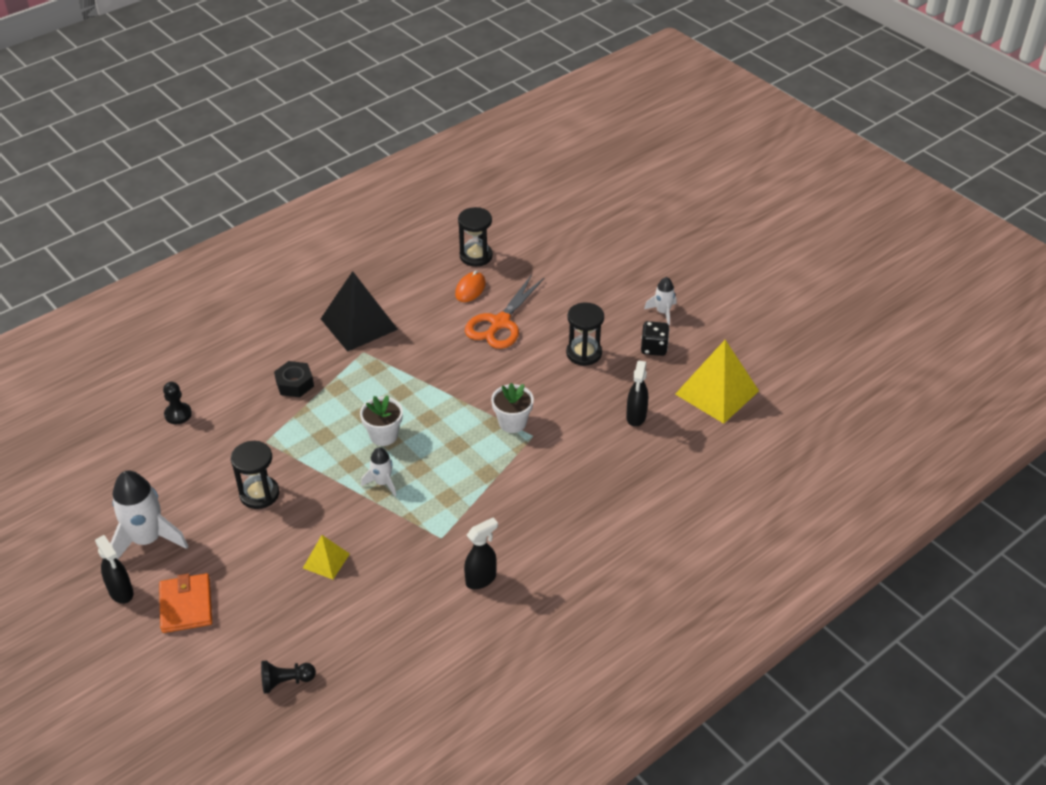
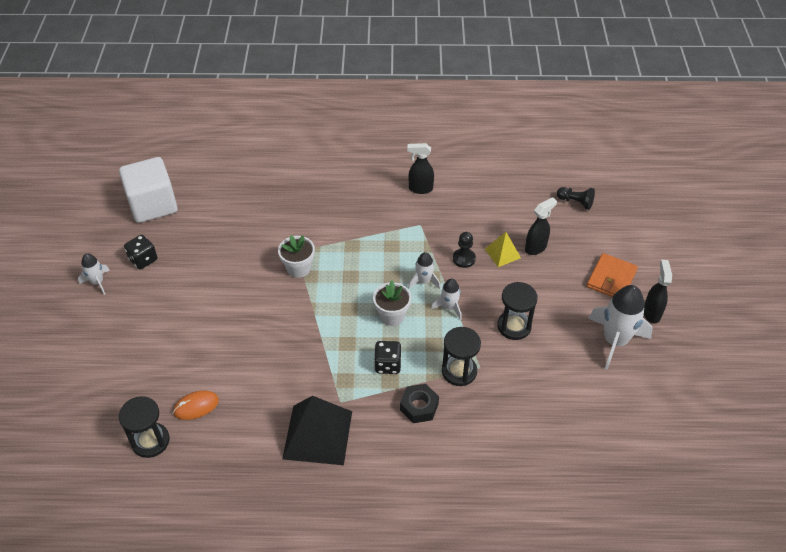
camera: 140 degrees left, 5 degrees up
(178, 414) = (533, 441): black pawn -> black pawn (464, 259)
(336, 474) = (449, 307): none -> white rocket
(349, 397) = (387, 365): none -> black dice
(500, 323) = (214, 355): orange scissors -> none
(584, 353) = (191, 287): black hourglass -> black hourglass (459, 371)
(636, 417) = (220, 221): black spray bottle -> black spray bottle (536, 248)
(717, 392) = (153, 205): yellow pyramid -> white cube

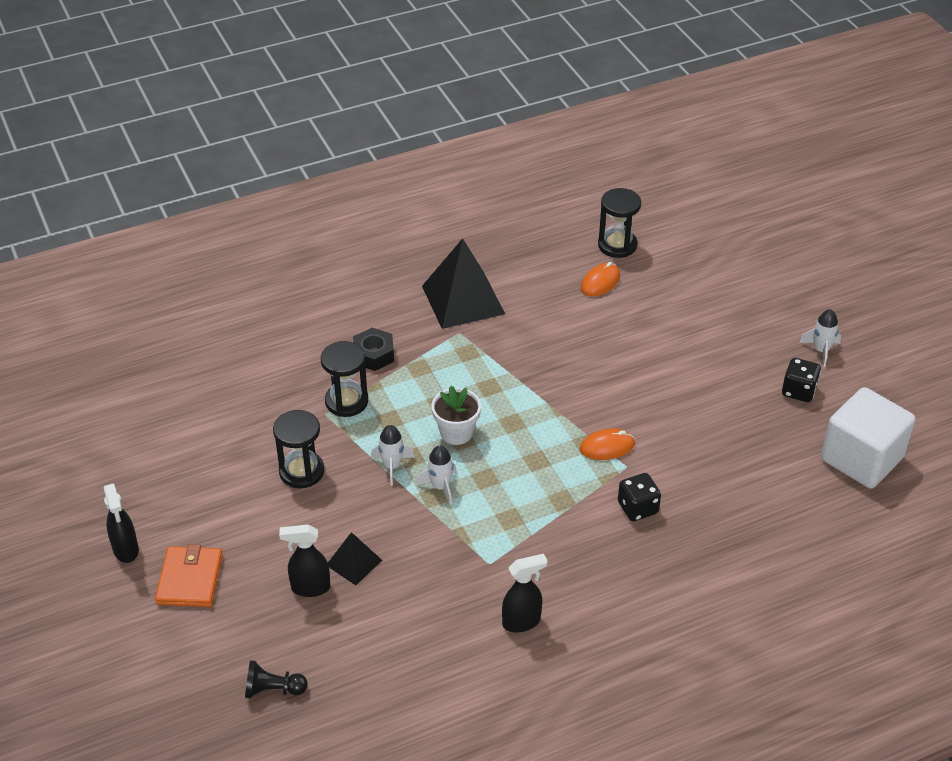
camera: 155 degrees right, 5 degrees down
(298, 268) = (607, 447): white flower pot -> orange mouse
(387, 365) = (430, 381): black dice -> black dice (637, 508)
(464, 259) = (403, 535): black pawn -> none
(502, 253) = (354, 562): yellow pyramid -> black pyramid
(536, 248) = (310, 588): black spray bottle -> black spray bottle turned 60 degrees clockwise
(615, 341) = (169, 497): white rocket -> none

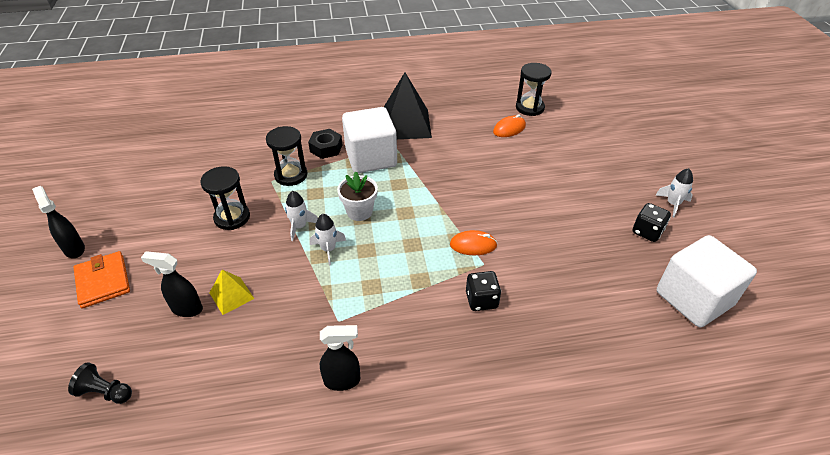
camera: 15 degrees right, 0 degrees up
(126, 550) = (74, 249): black spray bottle -> black spray bottle turned 150 degrees clockwise
(190, 579) = (103, 281): orange wallet -> orange wallet turned 45 degrees counterclockwise
(354, 562) = (231, 295): black pyramid -> yellow pyramid
(439, 357) = (371, 158): none -> white cube

